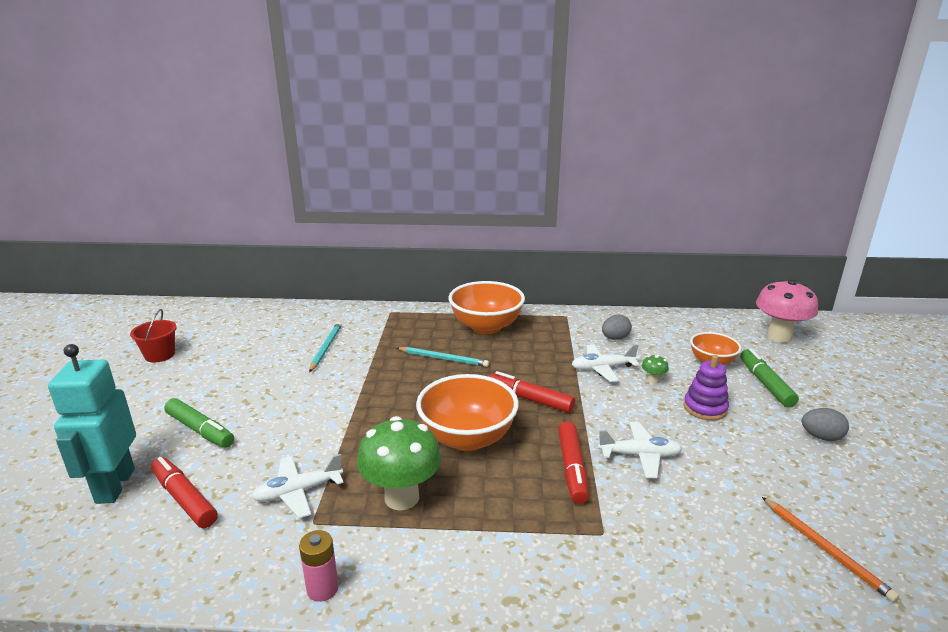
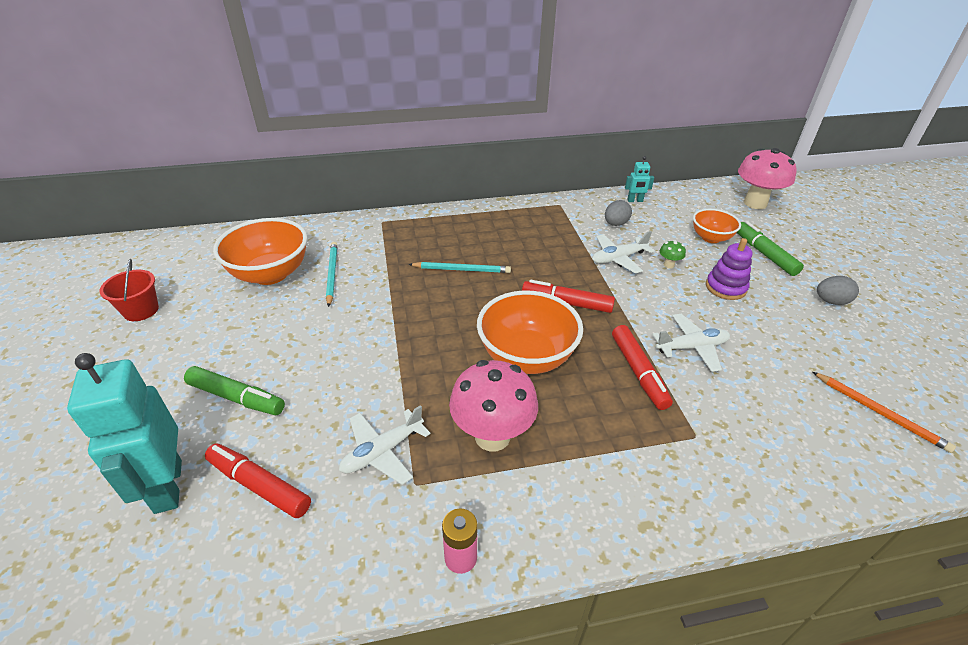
camera: 15 degrees left, 15 degrees up
(401, 497) = (492, 436): green mushroom -> pink mushroom
(486, 327) = (488, 227): orange bowl -> orange bowl (270, 274)
(646, 320) = (635, 201): none -> turquoise robot

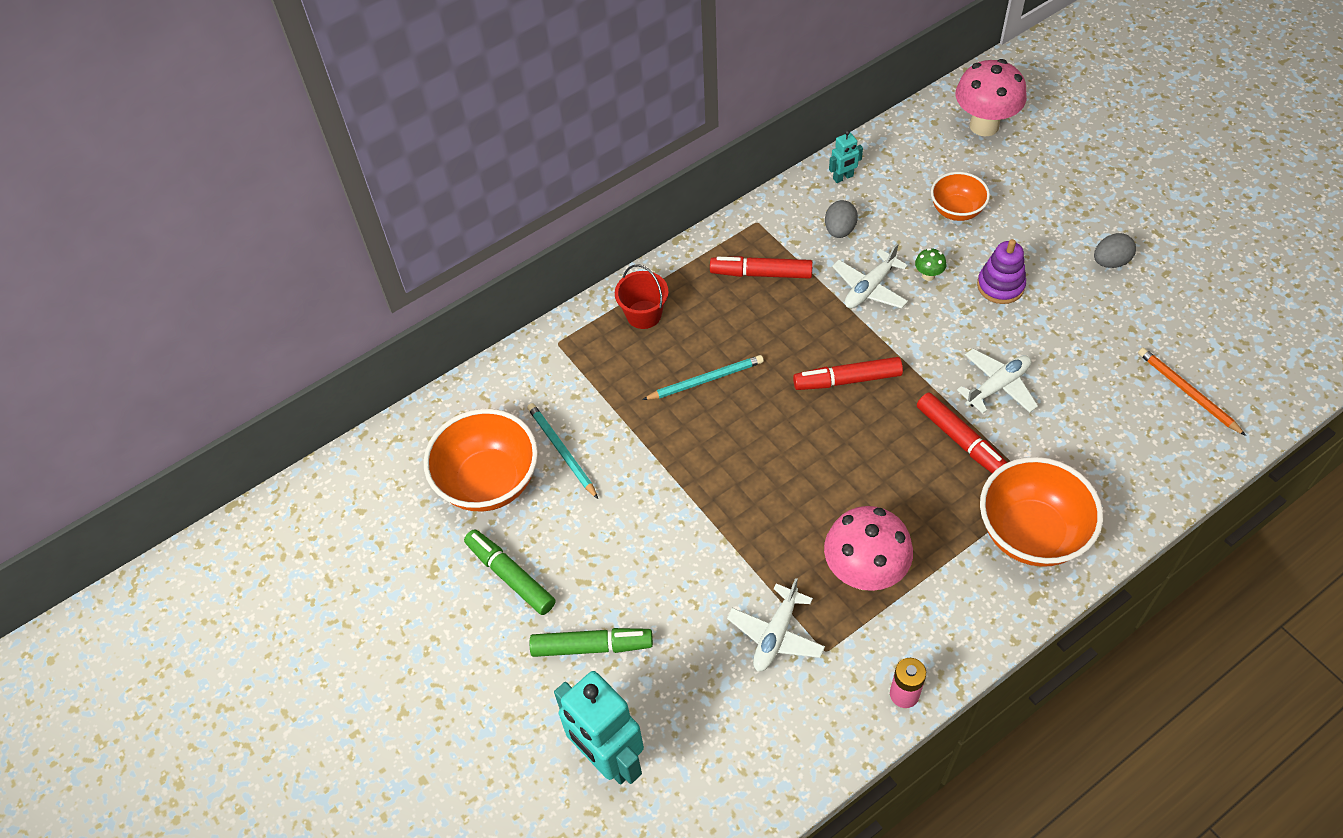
camera: 20 degrees left, 15 degrees up
(141, 310) = (385, 596): red bucket -> red bucket (644, 314)
(259, 485) = (690, 717): red marker -> red marker (761, 273)
(526, 357) = (845, 470): orange bowl -> orange bowl (1031, 533)
(764, 254) = (1023, 214): green marker -> green marker (510, 576)
(879, 413) = (1187, 392): orange pencil -> orange pencil turned 150 degrees counterclockwise

